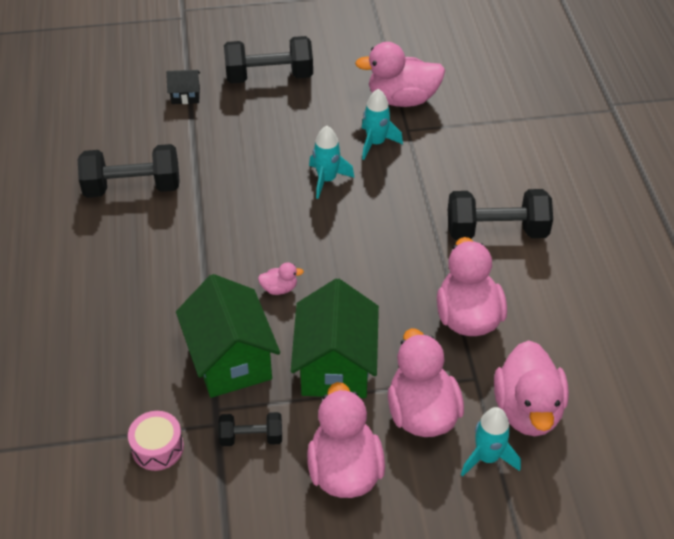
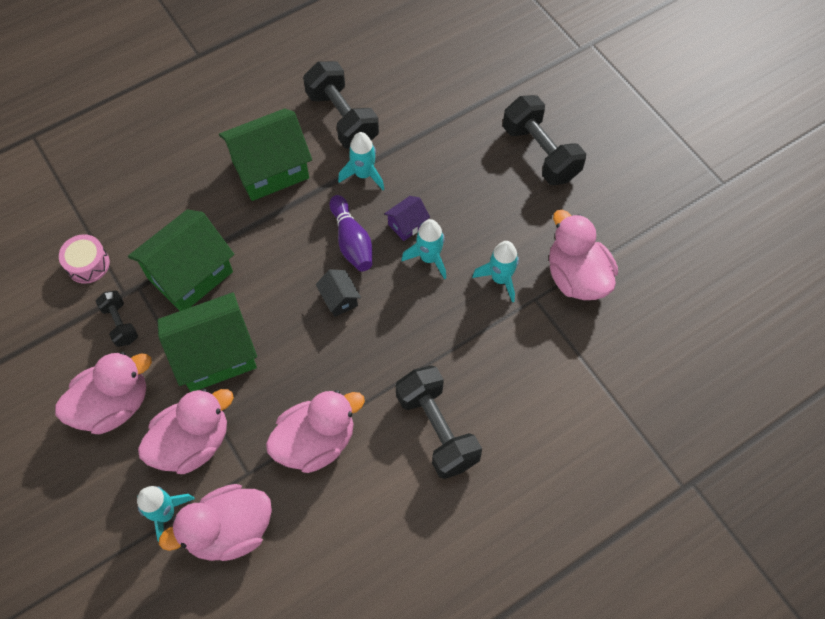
camera: 65 degrees right, 15 degrees up
(151, 258) = (270, 169): none -> green house
(185, 96) = (475, 101): black house -> black house (339, 299)
(208, 193) = (363, 174): none -> turquoise rocket
(275, 225) = (352, 241): none -> purple bowling pin
(279, 288) = (281, 277): pink duck -> none
(283, 182) = (407, 225): none -> purple house

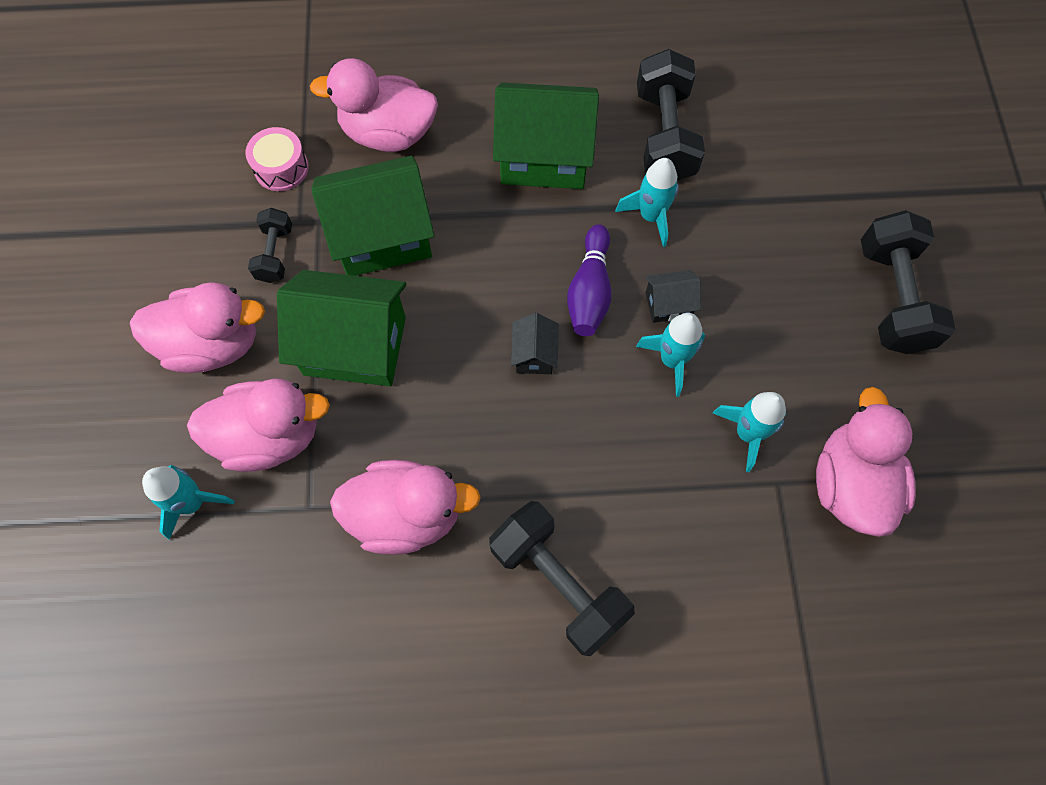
camera: 30 degrees right, 5 degrees up
(230, 531) = (249, 565): pink duck -> pink duck (388, 134)
(407, 225) = (668, 304): purple house -> black house
(437, 429) = (558, 582): black dumbbell -> black dumbbell turned 45 degrees counterclockwise

